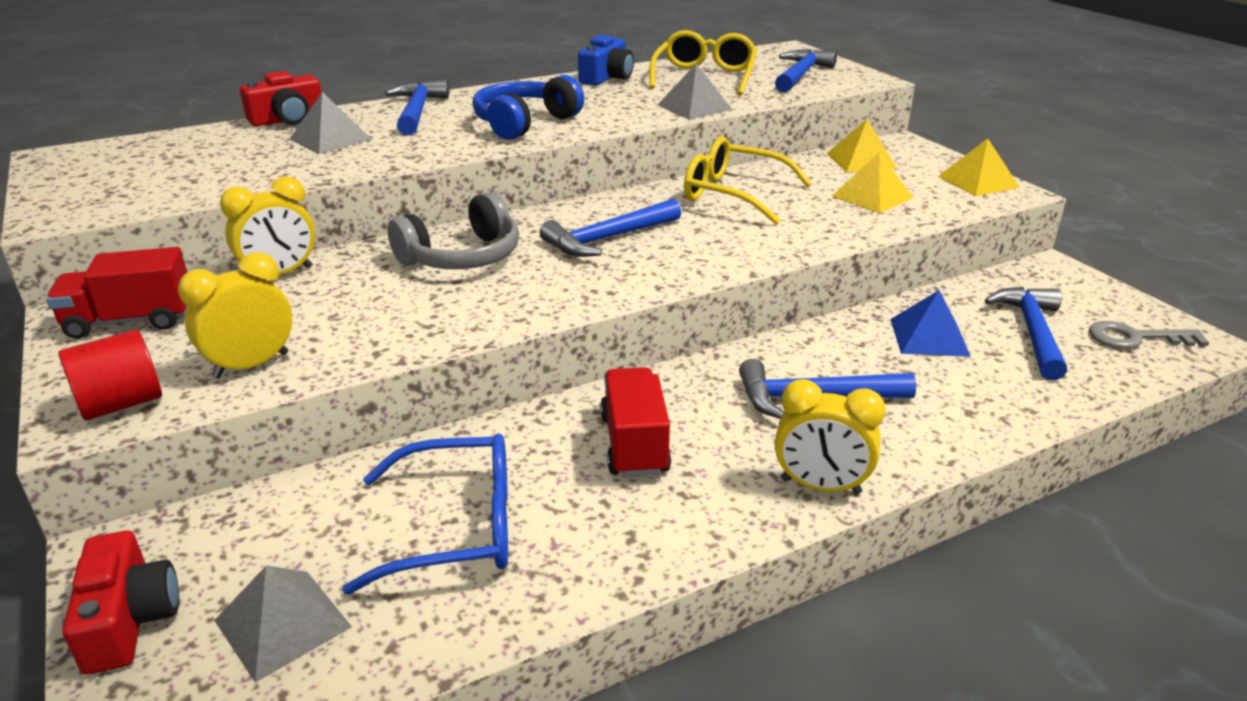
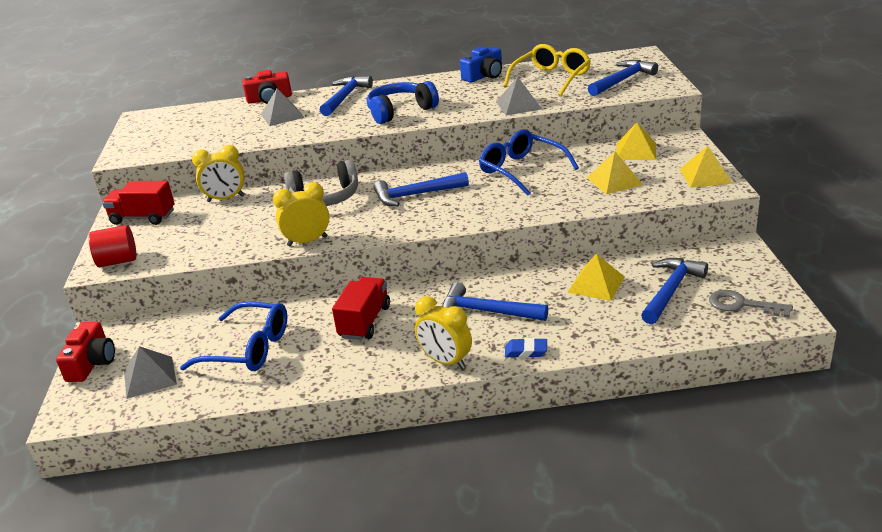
camera: 25 degrees right, 0 degrees up
(251, 365) = (183, 249): yellow clock -> yellow clock (307, 241)
(734, 194) = (521, 170): yellow glasses -> blue glasses
(925, 448) = (526, 351): none -> blue eraser
(929, 337) = (596, 284): blue pyramid -> yellow pyramid

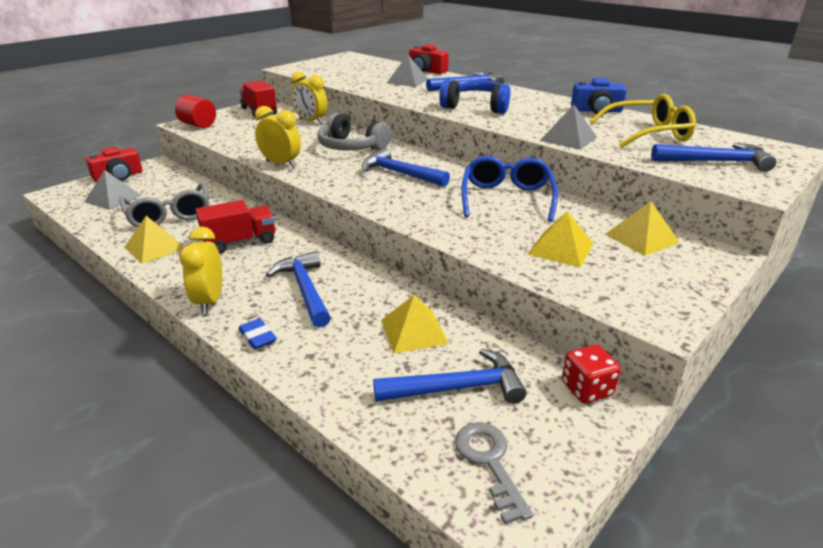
camera: 45 degrees right, 0 degrees up
(248, 349) = (169, 215): blue glasses -> grey glasses
(705, 176) = (664, 299): yellow pyramid -> yellow pyramid (154, 247)
(717, 249) = (586, 389): none -> red dice

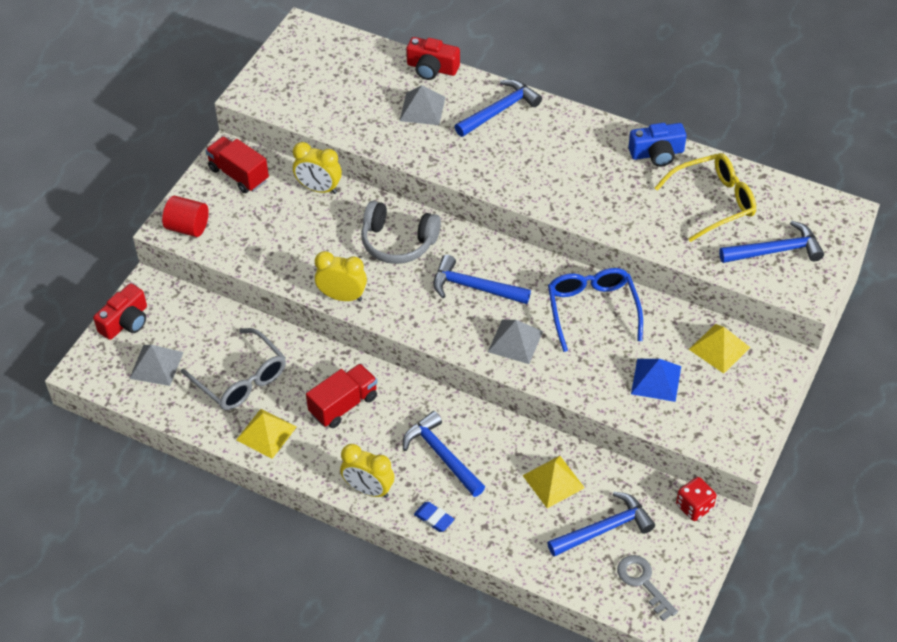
camera: 15 degrees left, 20 degrees up
(209, 301) = (368, 489): yellow clock -> yellow clock turned 45 degrees counterclockwise
(476, 107) = (528, 170): blue headphones -> none
(561, 249) = (656, 380): yellow pyramid -> blue pyramid
(568, 139) = (640, 231): grey pyramid -> grey pyramid (515, 341)

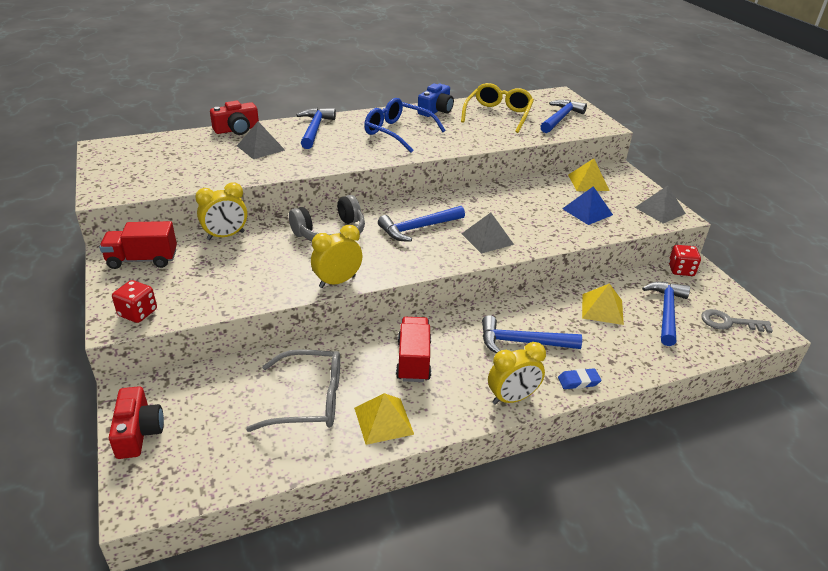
camera: 50 degrees left, 15 degrees down
(156, 365) = (214, 443): grey pyramid -> grey pyramid (660, 210)
(188, 227) = (138, 313): red cylinder -> red dice
(592, 310) = (501, 202): blue glasses -> blue glasses (398, 132)

